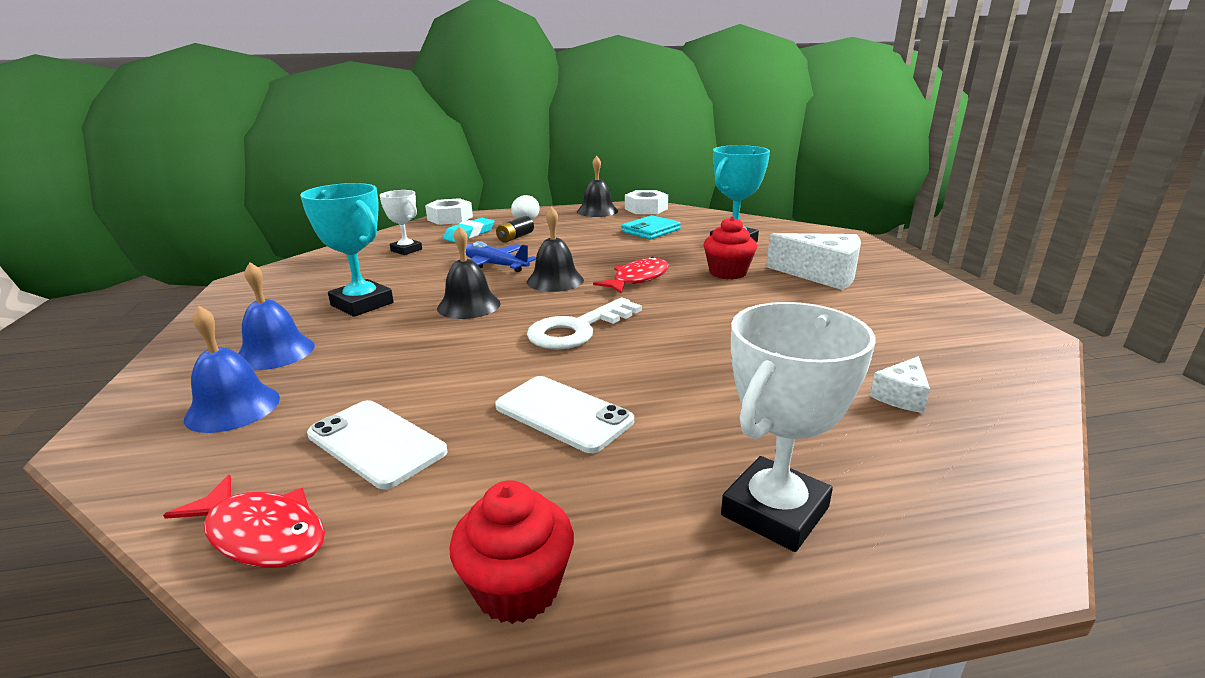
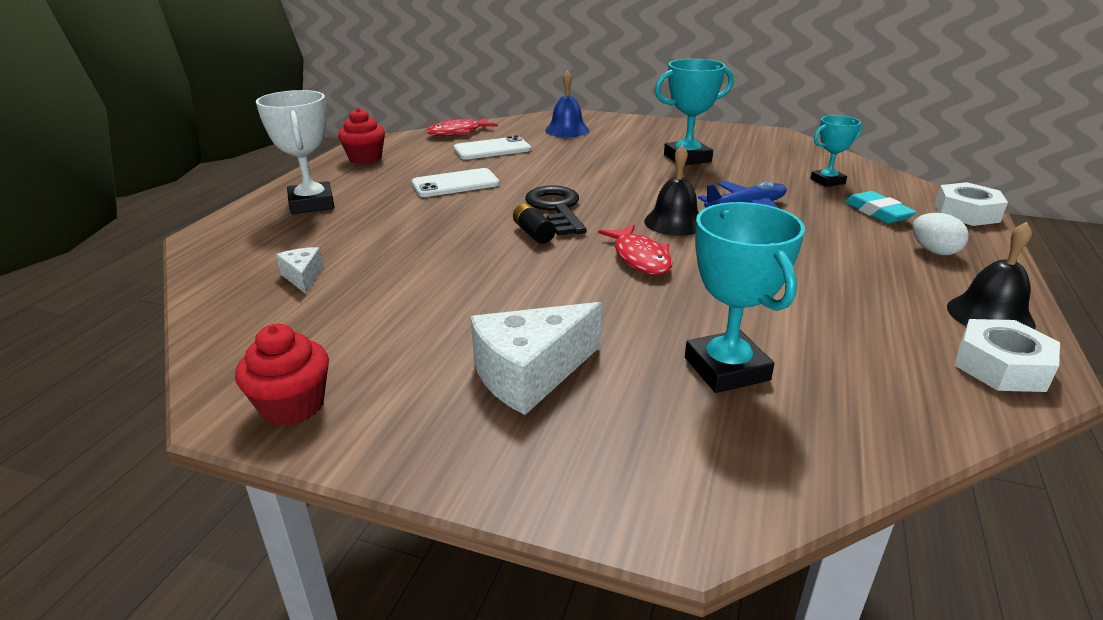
camera: 120 degrees right, 5 degrees up
(275, 352) = (626, 137): blue bell -> none
(406, 250) = (827, 181): white trophy -> turquoise trophy
(469, 305) = (647, 185): black bell -> none
(515, 237) = (849, 232): black battery -> black battery (533, 233)
(577, 329) = (556, 209): white key -> black key
(650, 231) = (836, 323): turquoise wallet -> none
(727, 273) = (606, 312): red cupcake -> red cupcake (292, 406)

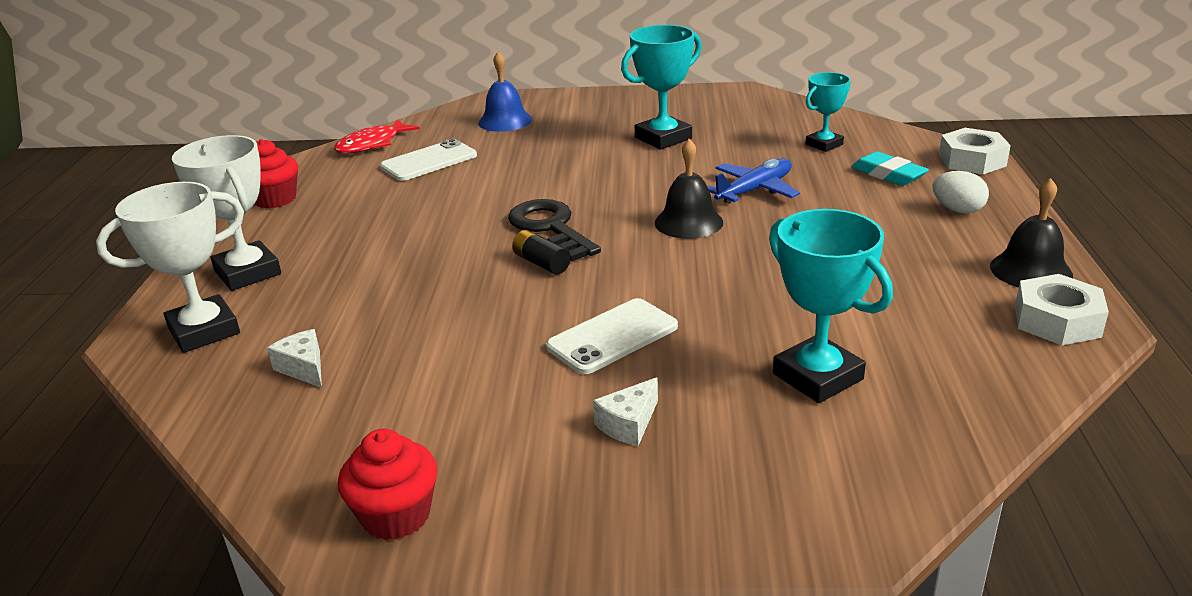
camera: 15 degrees left, 0 degrees up
(253, 238) = (204, 331): none -> white trophy
(455, 184) = (412, 215): white phone -> white phone (612, 337)
(530, 374) = (628, 424): white cheese -> white cheese, size x0.52
(640, 258) = (673, 271): red fish -> none

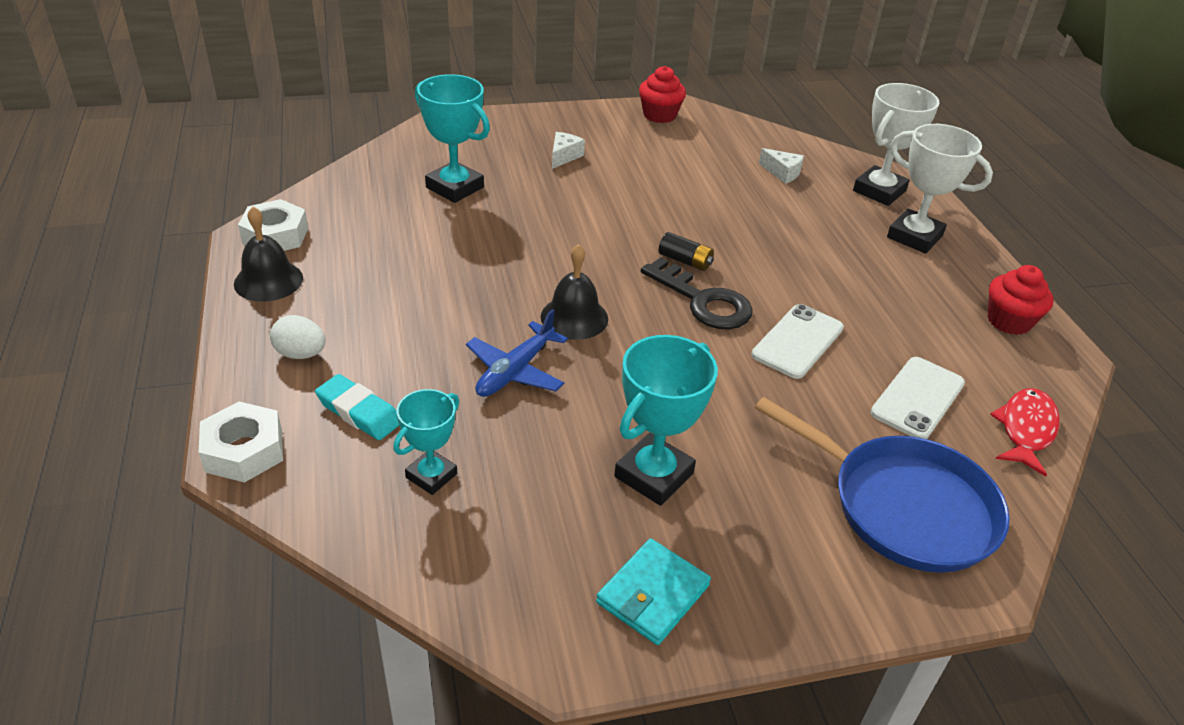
camera: 160 degrees right, 10 degrees up
(505, 121) = (904, 507): blue bell -> blue pan
(612, 337) = (596, 204): white phone -> white phone (797, 341)
(687, 103) = (653, 594): none -> turquoise wallet

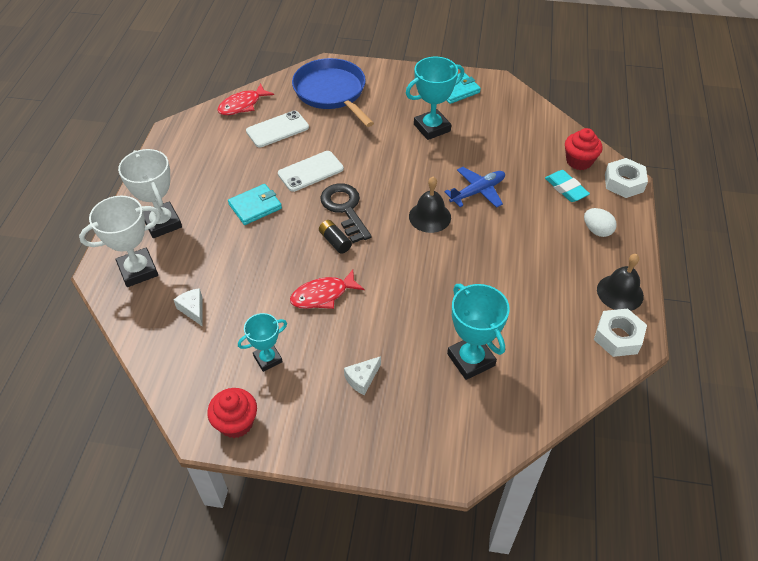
camera: 155 degrees left, 10 degrees up
(431, 475) = (534, 151): turquoise trophy -> turquoise trophy (268, 359)
(655, 208) = (323, 295): none -> red fish
(826, 278) = (255, 206): none -> turquoise wallet
(1009, 321) = (179, 154): red cupcake -> red cupcake (579, 161)

